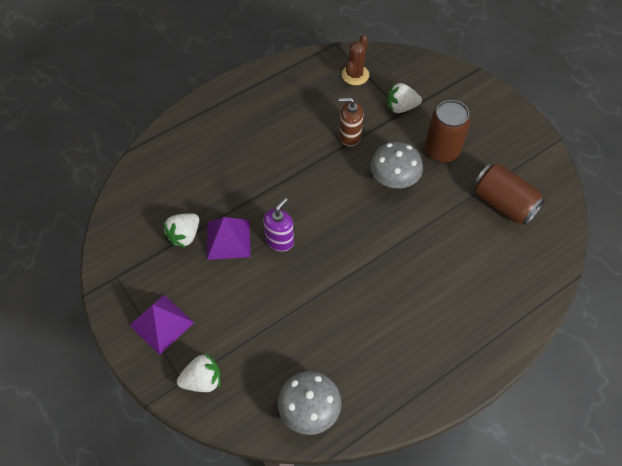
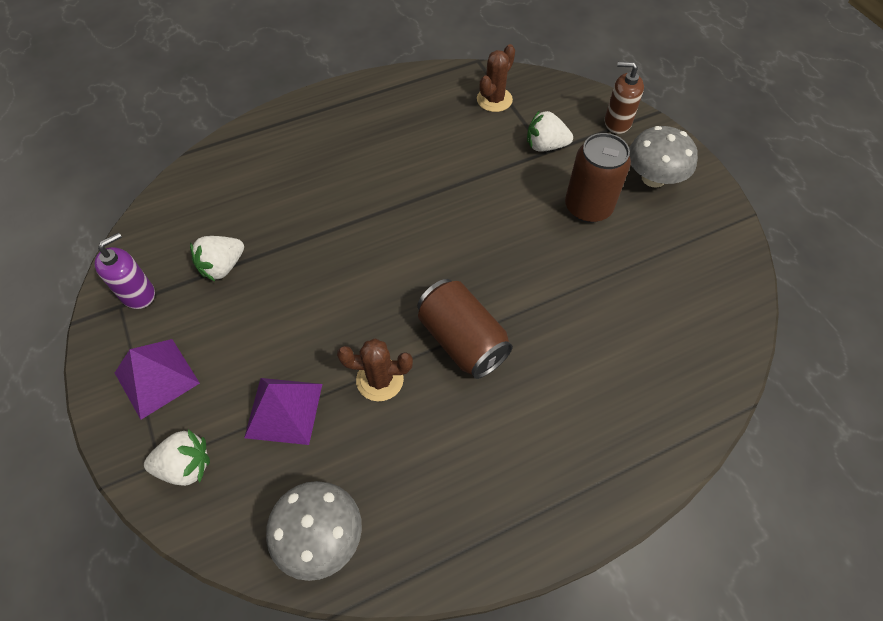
camera: 10 degrees right, 0 degrees up
(228, 239) = (277, 280): purple pyramid -> purple pyramid (284, 410)
(279, 240) = (343, 291): purple soap dispenser -> purple soap dispenser (138, 294)
(322, 299) = (380, 380): none -> brown cactus
(350, 136) = (469, 172): brown soap dispenser -> brown soap dispenser (617, 122)
(394, 179) = (515, 234): grey mushroom -> grey mushroom (653, 178)
(503, 203) = (660, 288): brown can -> brown can (462, 340)

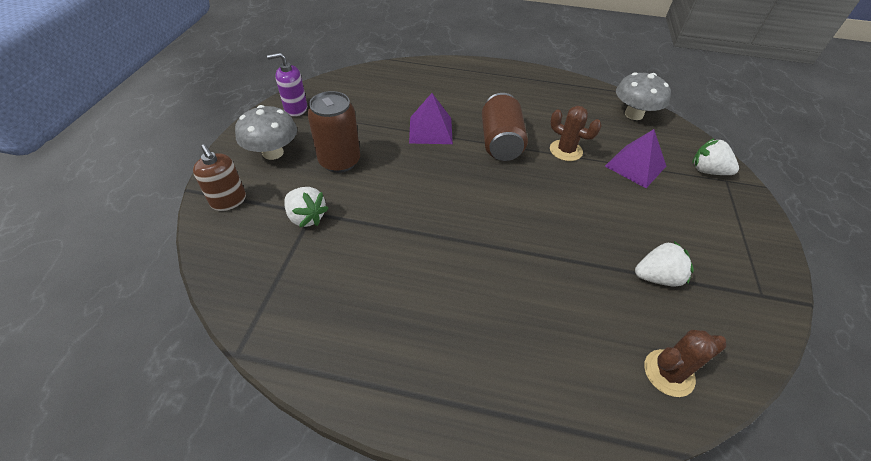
camera: 145 degrees left, 10 degrees down
(138, 294) = (744, 296): purple soap dispenser -> purple soap dispenser (295, 108)
(157, 377) = (726, 225): purple pyramid -> purple pyramid (430, 130)
(494, 100) = (287, 288): brown cactus -> brown cactus (668, 373)

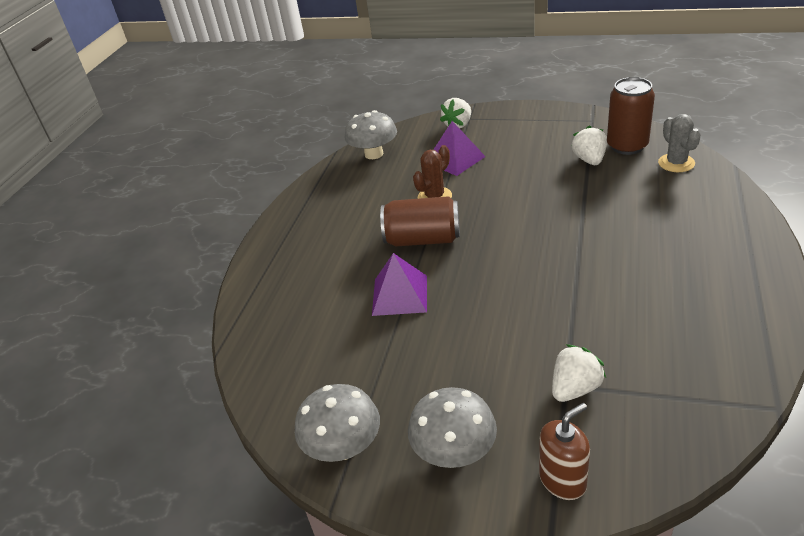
camera: 80 degrees left, 10 degrees down
(295, 108) = (343, 447): purple soap dispenser -> grey mushroom
(339, 161) = (467, 373): brown can -> brown can (627, 146)
(668, 373) = (676, 163): brown cactus -> grey cactus

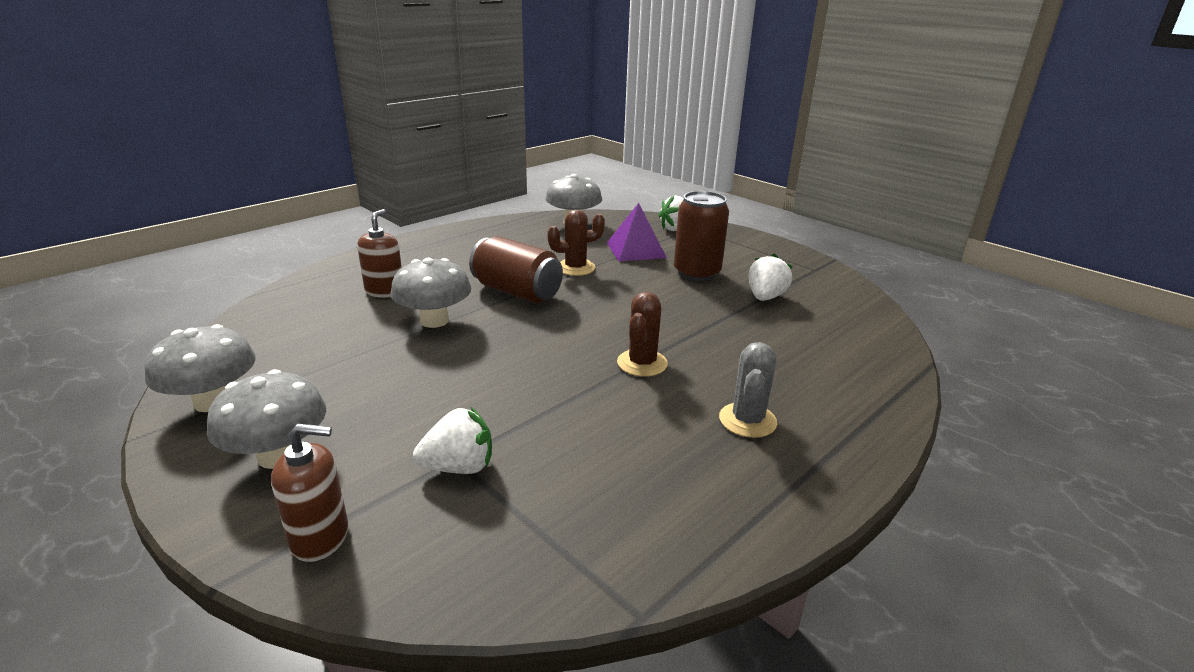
camera: 25 degrees right, 10 degrees down
(323, 290) = (384, 291): none -> brown soap dispenser
(400, 295) = (434, 321): purple pyramid -> grey mushroom
(581, 253) = (642, 363): none -> brown cactus
(627, 146) = (823, 301): brown can -> brown can (696, 273)
(676, 163) = (860, 335): grey cactus -> grey cactus (747, 420)

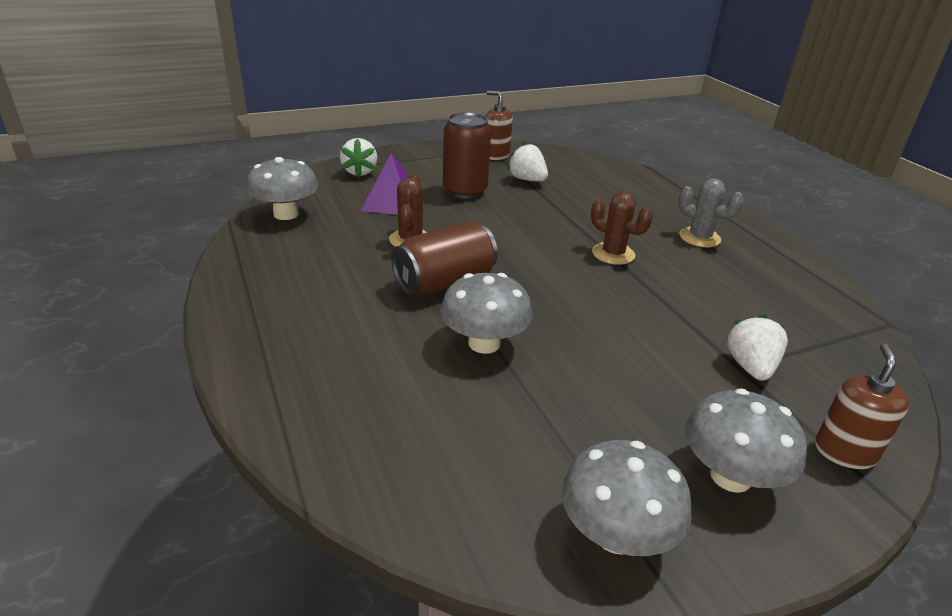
camera: 70 degrees left, 5 degrees up
(384, 291) = (382, 369): brown soap dispenser -> brown soap dispenser (496, 155)

